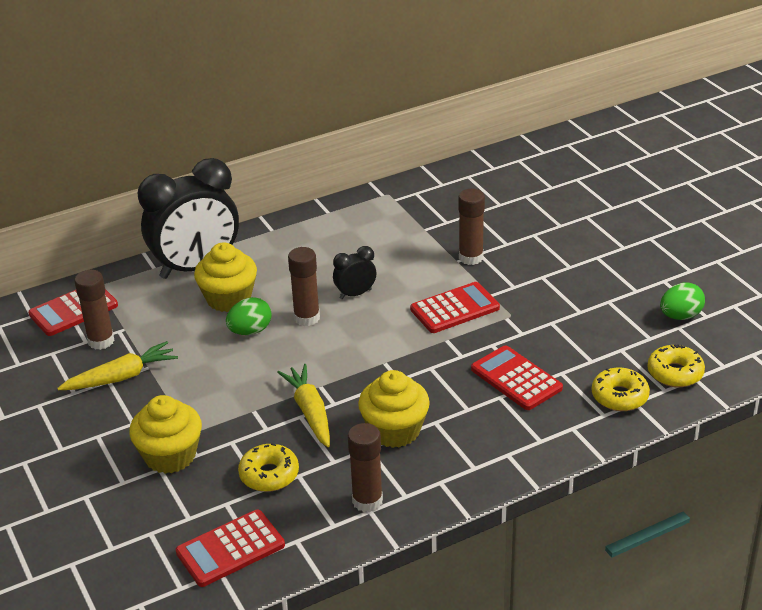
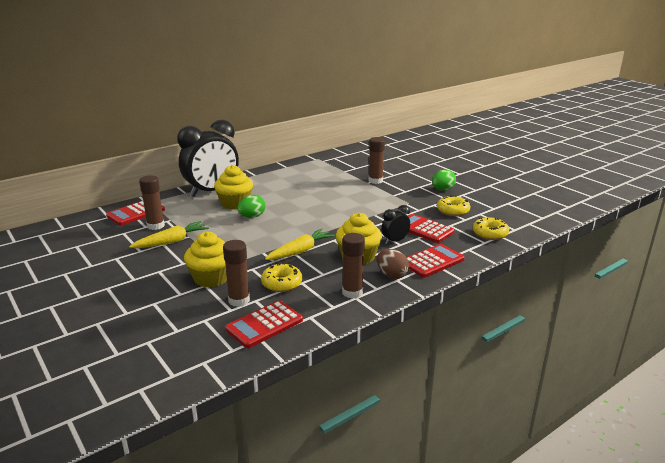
camera: 10 degrees left, 10 degrees down
(307, 318) = (286, 209): brown glue stick -> brown glue stick (239, 300)
(310, 412) = (300, 251): yellow carrot -> yellow carrot turned 75 degrees clockwise
(355, 294) = (312, 198): black clock -> black clock (395, 241)
(435, 472) = (392, 275): none -> brown egg
(454, 308) = (374, 201): red calculator -> red calculator (432, 261)
(675, 373) = (516, 222): yellow donut -> yellow donut (453, 211)
(680, 316) = (506, 198): green egg -> green egg (442, 190)

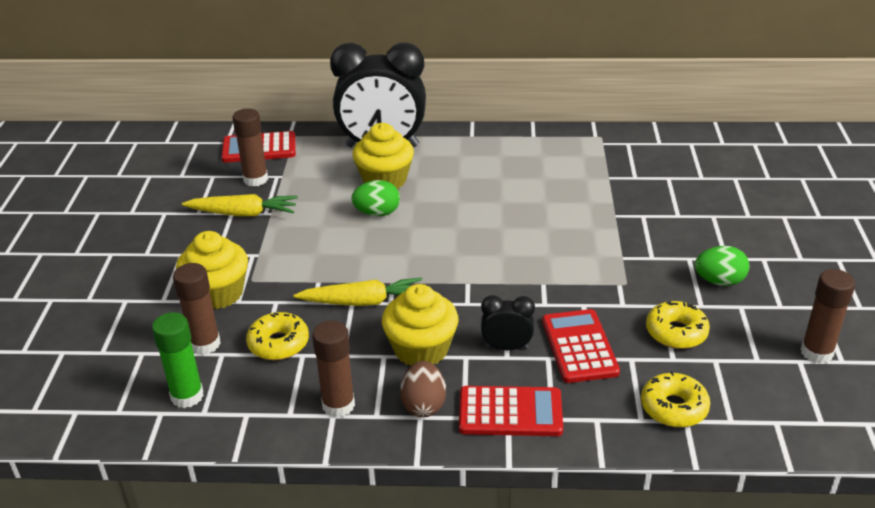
camera: 40 degrees right, 10 degrees up
(264, 325) = (187, 396): red calculator -> green glue stick
(375, 181) = (631, 216): brown glue stick -> brown glue stick (816, 352)

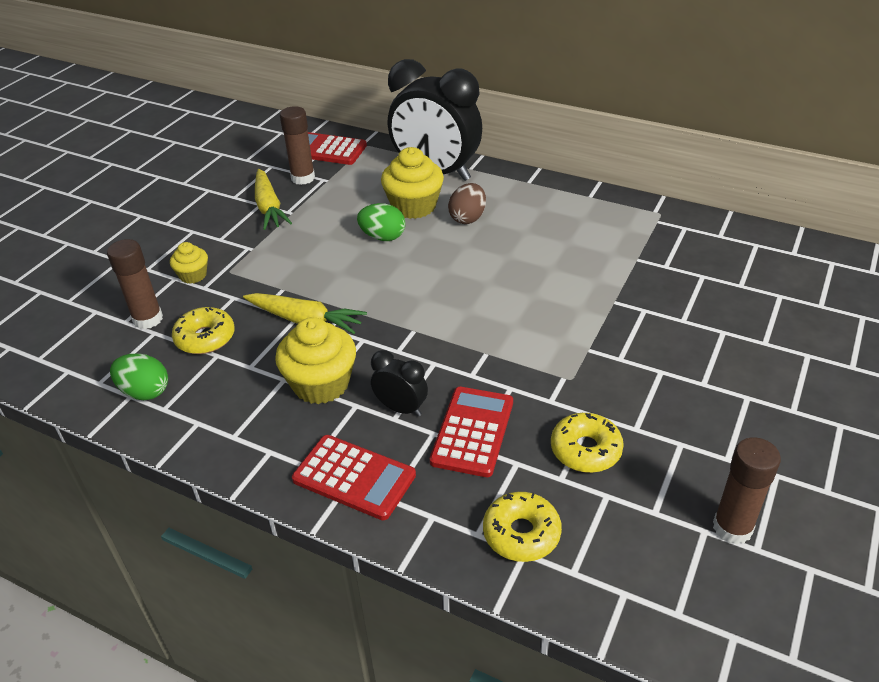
camera: 25 degrees right, 5 degrees up
(187, 396) = (98, 363): green glue stick -> none
(218, 293) = (193, 275): yellow cupcake -> yellow cupcake, size x0.55
(243, 214) = (269, 207): yellow carrot -> yellow carrot turned 45 degrees clockwise
(338, 405) = (209, 414): brown glue stick -> none
(423, 405) = (281, 441): brown egg -> brown egg (468, 218)
(719, 281) = (676, 407): green egg -> green egg (145, 392)

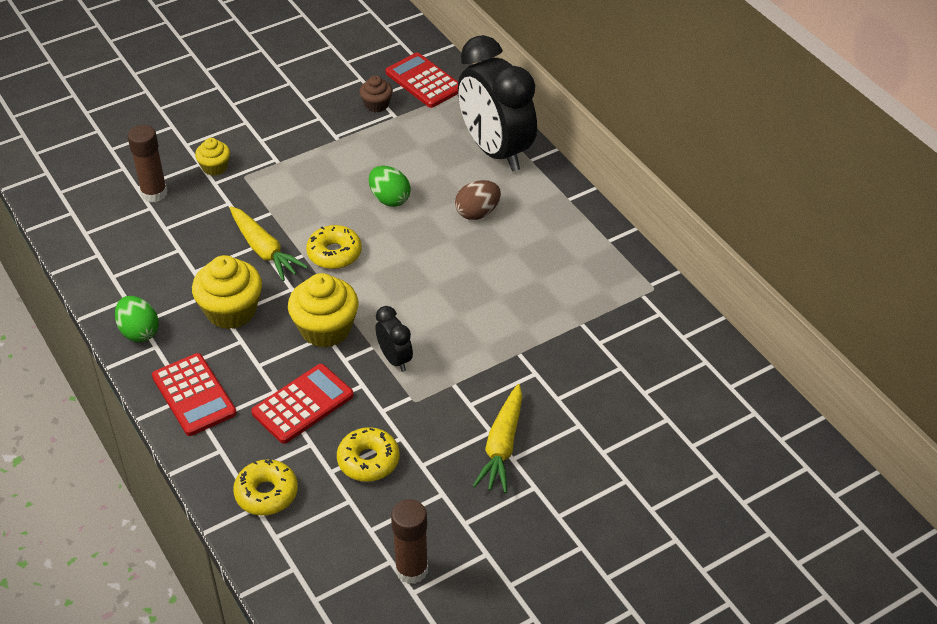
camera: 30 degrees right, 5 degrees up
(145, 392) = (109, 256): green egg -> green egg (139, 332)
(205, 338) = (182, 230): yellow donut -> yellow donut (334, 253)
(269, 207) = (324, 124): yellow carrot -> yellow carrot (502, 446)
(303, 178) = (376, 105): brown glue stick -> brown cupcake
(401, 408) = (269, 360): black clock -> black clock (395, 359)
(414, 206) = (443, 179): yellow cupcake -> yellow cupcake (325, 329)

